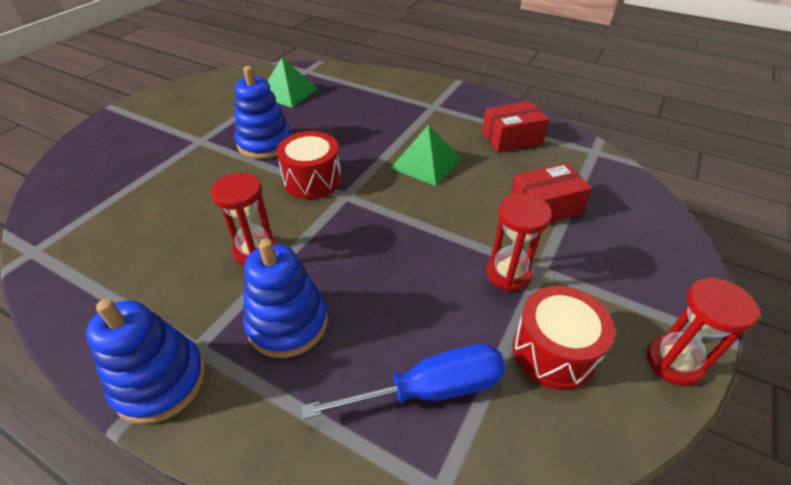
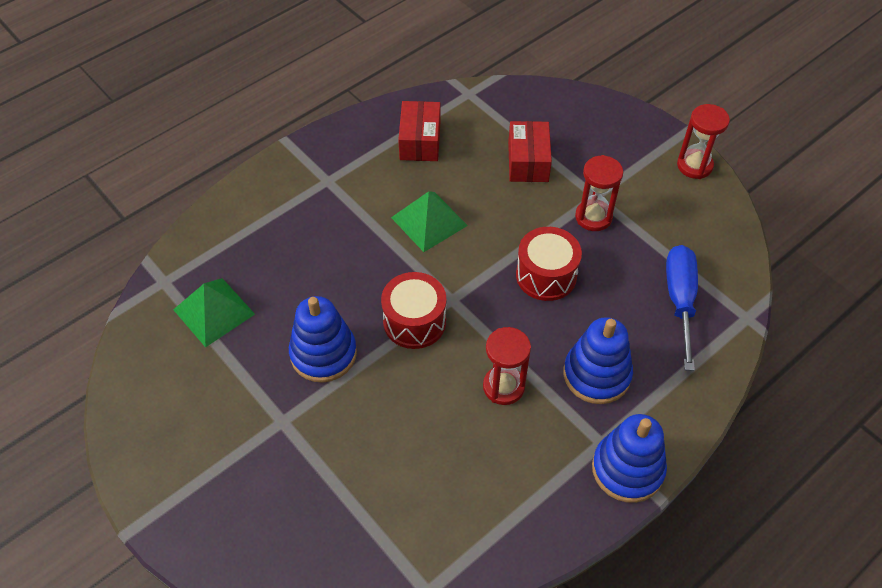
camera: 70 degrees left, 10 degrees up
(553, 351) = (669, 222): red drum -> red drum (546, 275)

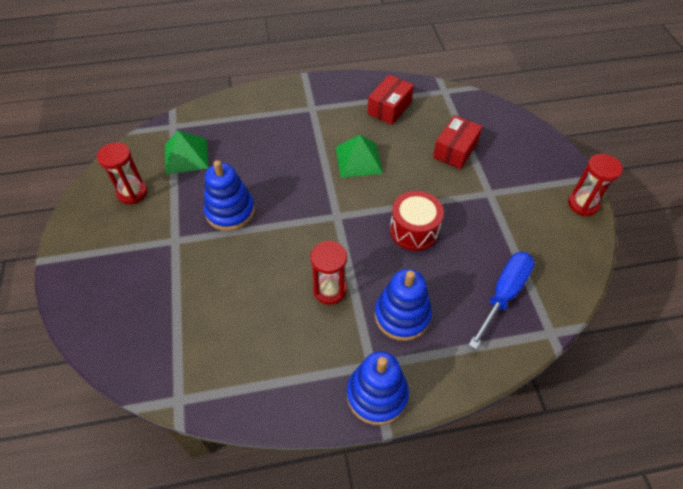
camera: 30 degrees right, 0 degrees up
(414, 321) = (302, 219): red drum -> none
(593, 217) = (477, 206): red hourglass -> red hourglass (132, 193)

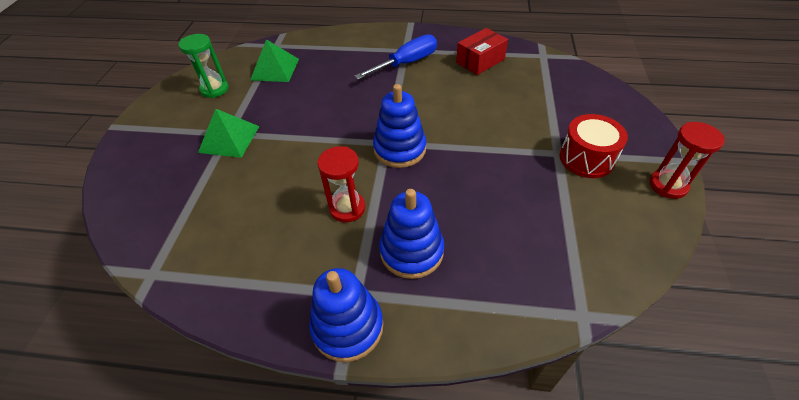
camera: 20 degrees right, 5 degrees down
(132, 193) = (214, 89): red hourglass -> green hourglass
(230, 211) = (289, 119): blue stacking toy -> blue stacking toy (400, 149)
(358, 160) = (430, 99): green pyramid -> green pyramid (229, 139)
(414, 230) = (460, 171): red drum -> red drum (586, 158)
(455, 150) = (534, 107): red box -> none
(504, 294) = (537, 258): blue screwdriver -> blue screwdriver (406, 63)

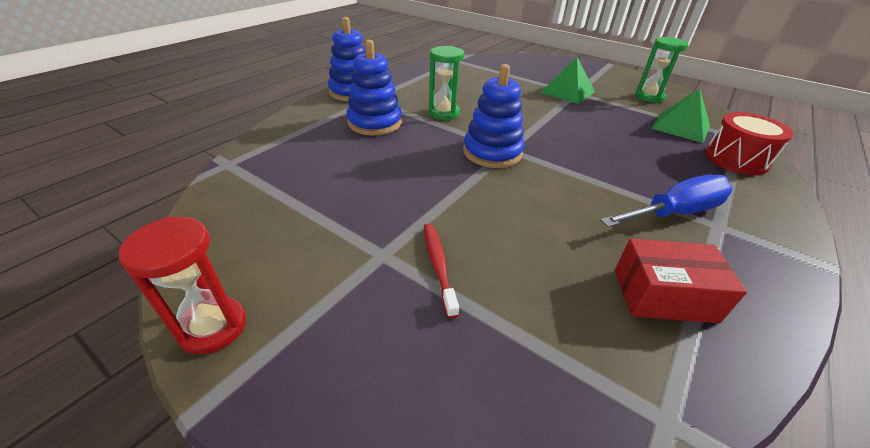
camera: 115 degrees right, 10 degrees down
(347, 208) = (444, 113): red hourglass -> green hourglass
(406, 63) = (674, 213): blue screwdriver -> blue screwdriver turned 105 degrees counterclockwise
(480, 61) = (663, 295): red box -> red box turned 75 degrees counterclockwise
(541, 129) = (438, 266): none -> red toothbrush
(586, 158) = (346, 275): red drum -> red drum (736, 159)

